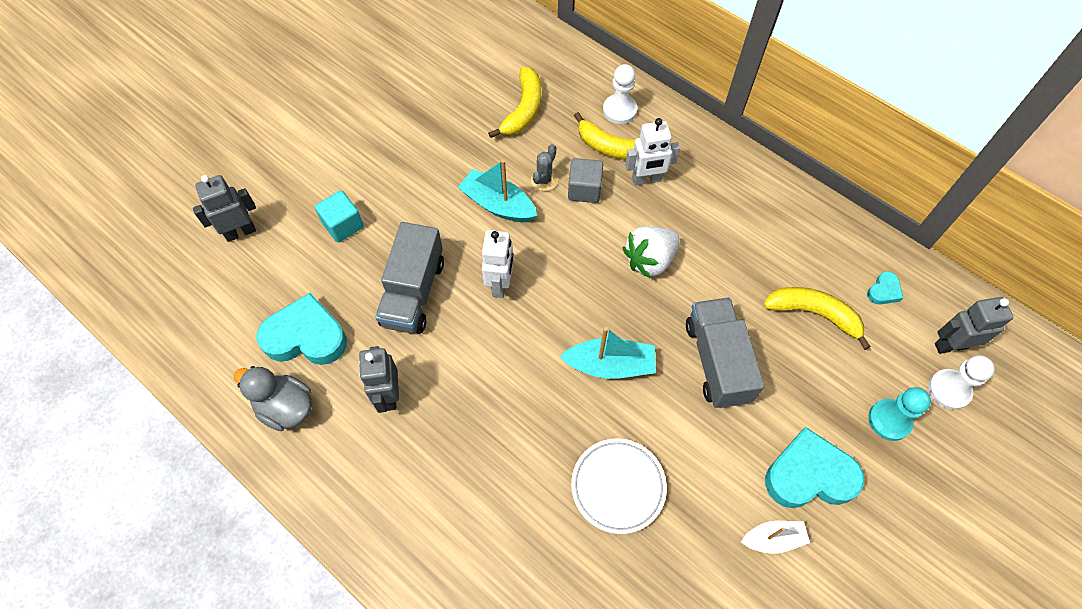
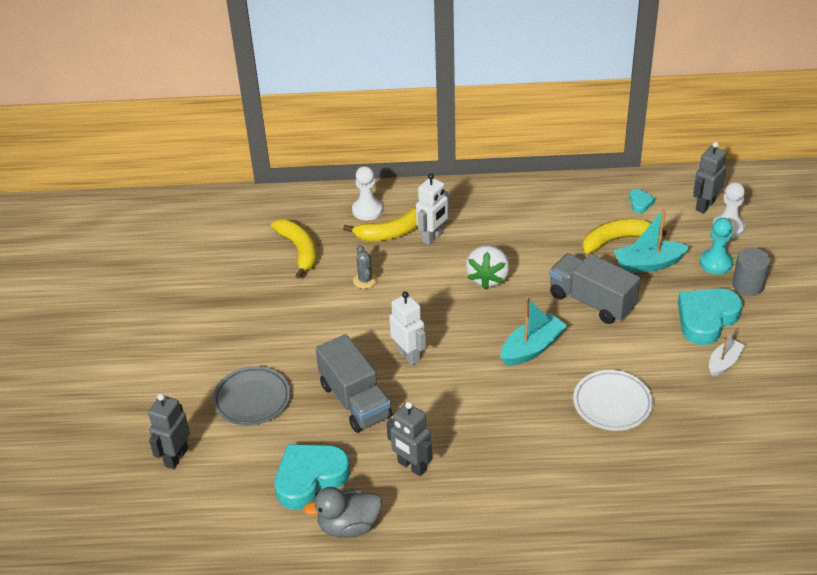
camera: 40 degrees left, 20 degrees down
(343, 225) = (252, 399): turquoise cube -> grey plate
(498, 205) = (351, 314): turquoise boat -> turquoise boat (648, 264)
(584, 189) = (399, 268): grey cube -> none
(896, 473) = (748, 285): none -> grey cylinder

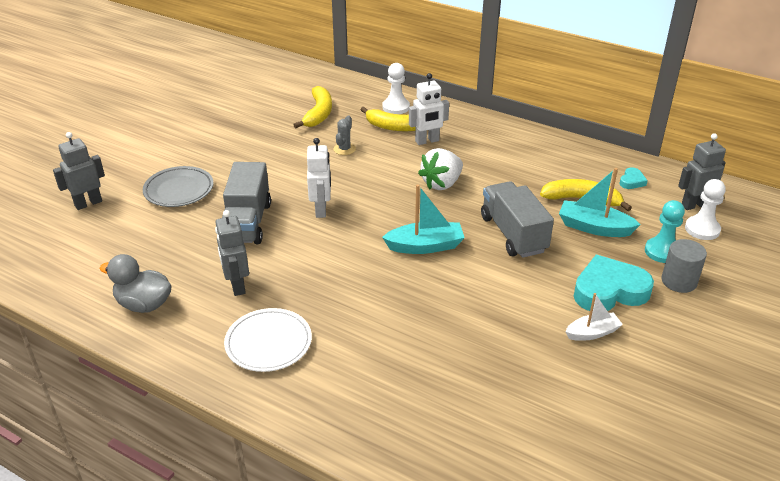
camera: 30 degrees right, 5 degrees down
(310, 478) = (156, 258): turquoise heart -> none
(612, 404) = (451, 317): white plate -> white plate (268, 343)

